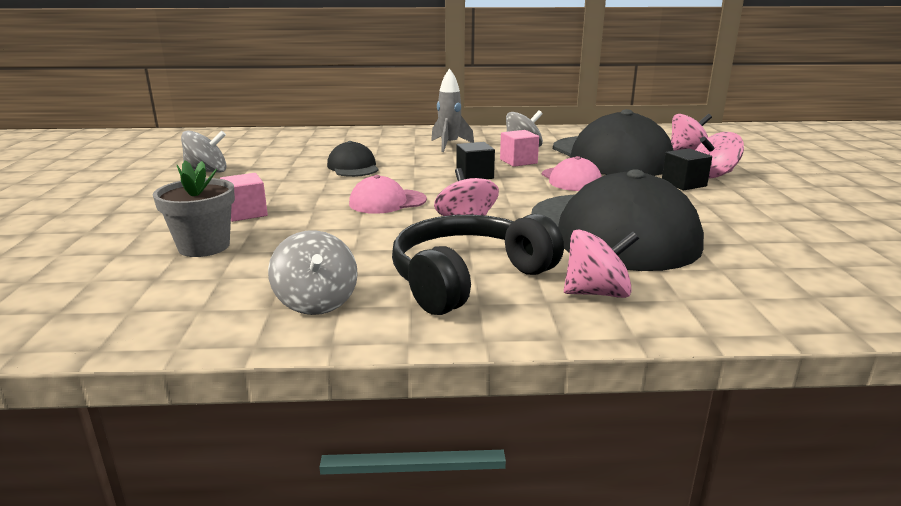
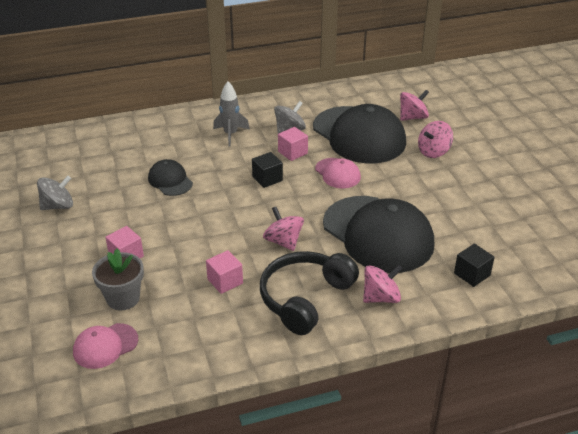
camera: 15 degrees left, 15 degrees up
(316, 302) = (226, 336): grey spinning top -> none
(358, 248) = (225, 281): none -> pink cube
(387, 202) = (219, 225): pink cap -> pink cap (105, 346)
(683, 184) = (415, 167): black cube -> black cube (472, 274)

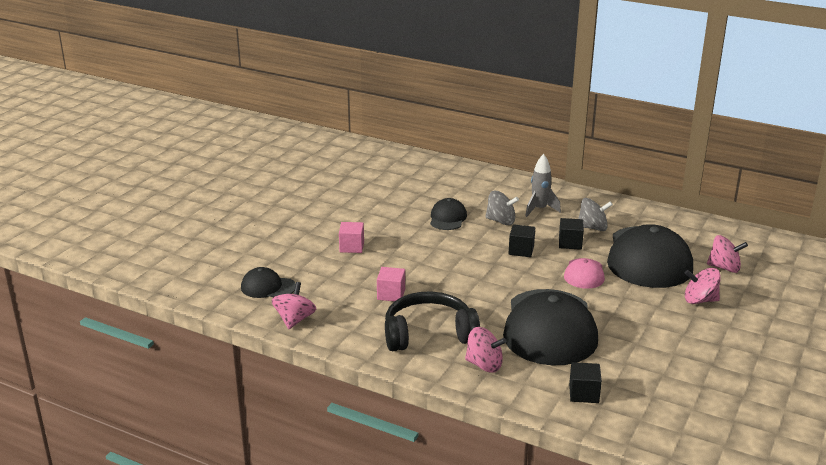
camera: 45 degrees right, 10 degrees down
(58, 206) = (353, 198): grey spinning top -> grey spinning top (501, 221)
(105, 346) = (268, 287): pink cap -> black cap
(123, 298) = (315, 268): grey flower pot -> none
(283, 241) = (468, 294): pink spinning top -> pink spinning top (294, 320)
(292, 152) = (570, 243): pink cube -> black cube

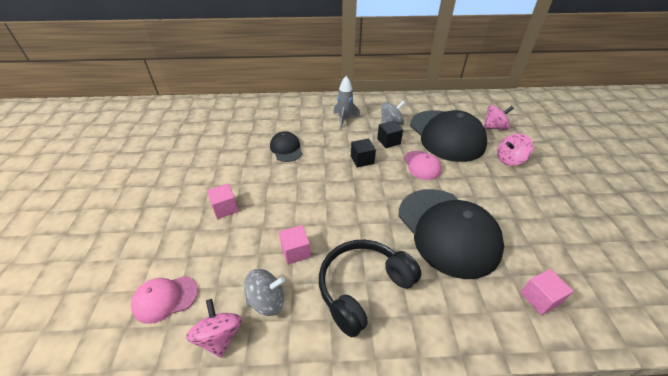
camera: 30 degrees left, 15 degrees up
(268, 287) = (165, 298): black cap -> pink cap
(484, 365) = (439, 305): pink spinning top -> none
(501, 221) = (327, 138): grey spinning top -> grey spinning top (267, 301)
(583, 393) = (539, 298): black cube -> pink cube

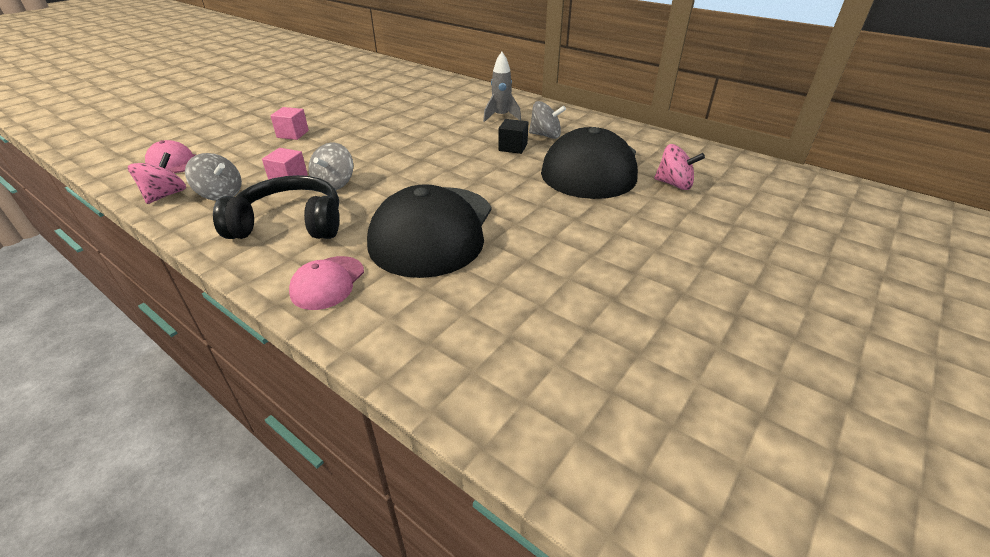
camera: 40 degrees right, 5 degrees down
(286, 149) = (406, 117): black cap -> none
(334, 234) = (334, 184): none -> grey spinning top
(362, 160) = (457, 150): black cube -> none
(422, 165) = (510, 177): pink cap -> pink cap (327, 283)
(509, 159) = (630, 216): pink spinning top -> none
(539, 298) = (418, 320): pink cube -> none

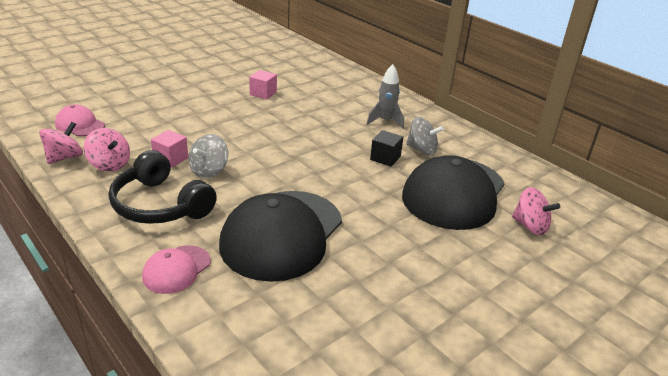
camera: 10 degrees right, 5 degrees down
(221, 194) = (110, 164): grey spinning top -> pink spinning top
(290, 224) = (160, 205): black headphones -> black headphones turned 150 degrees counterclockwise
(293, 134) = (186, 111): pink cube -> pink cube (263, 93)

